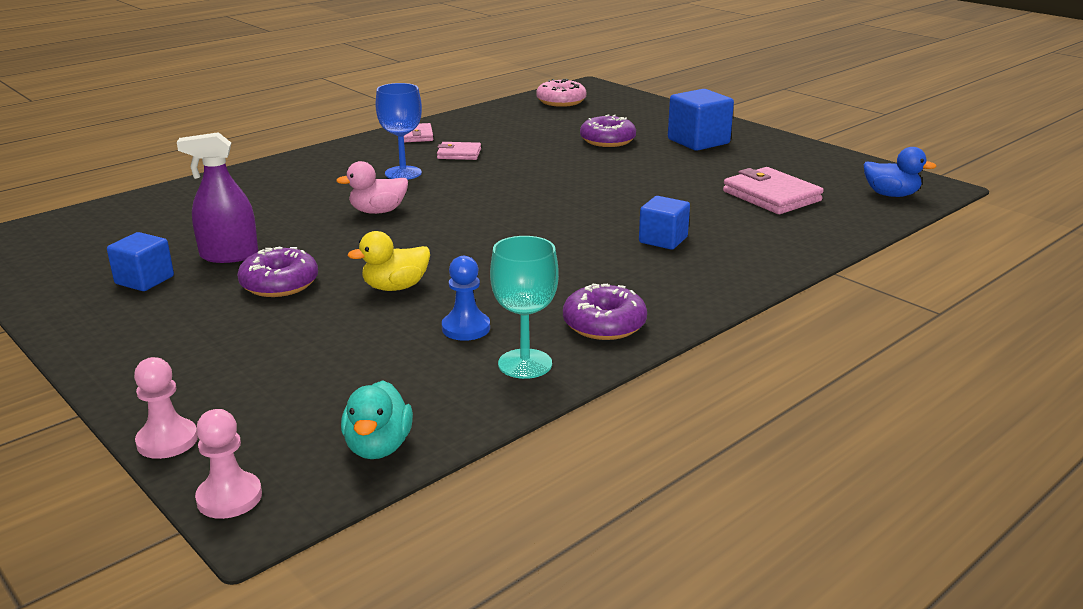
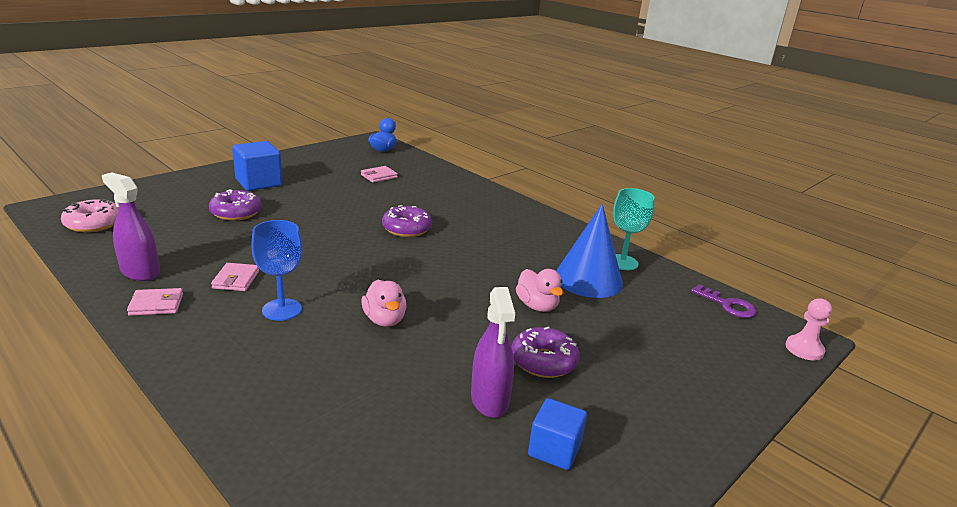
camera: 95 degrees left, 0 degrees up
(167, 441) = (775, 382): pink pawn -> none
(378, 447) = (728, 305): turquoise duck -> purple key
(395, 287) = (537, 306): yellow duck -> pink duck
(466, 328) = (588, 279): blue pawn -> blue cone
(471, 125) = (140, 272): none -> purple spray bottle
(604, 324) = (568, 238): purple donut -> purple donut (406, 229)
(663, 240) = (448, 212): blue cube -> none
(771, 196) = (379, 176): pink wallet -> pink wallet, size x0.58

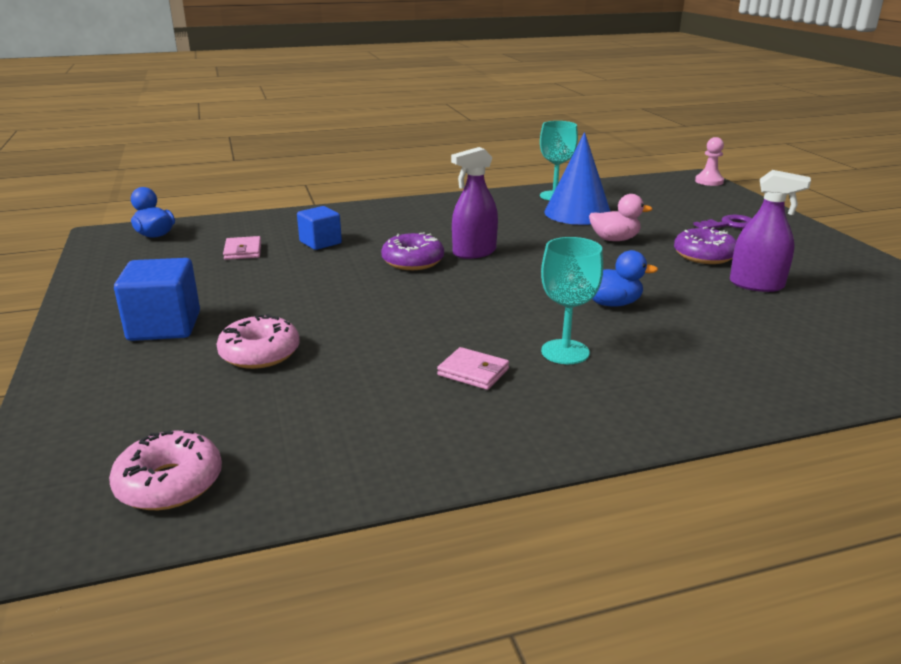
camera: 60 degrees left, 0 degrees up
(140, 272) = (401, 442): purple spray bottle -> purple spray bottle (474, 252)
(156, 305) = (510, 433): pink wallet -> none
(236, 213) = (260, 353): purple donut -> pink donut
(282, 310) = (565, 352): blue goblet -> turquoise goblet
(384, 320) = (611, 303): pink duck -> blue duck
(554, 450) = (822, 276): blue cube -> blue cube (320, 242)
(728, 305) = (642, 184): purple key -> purple key (729, 224)

